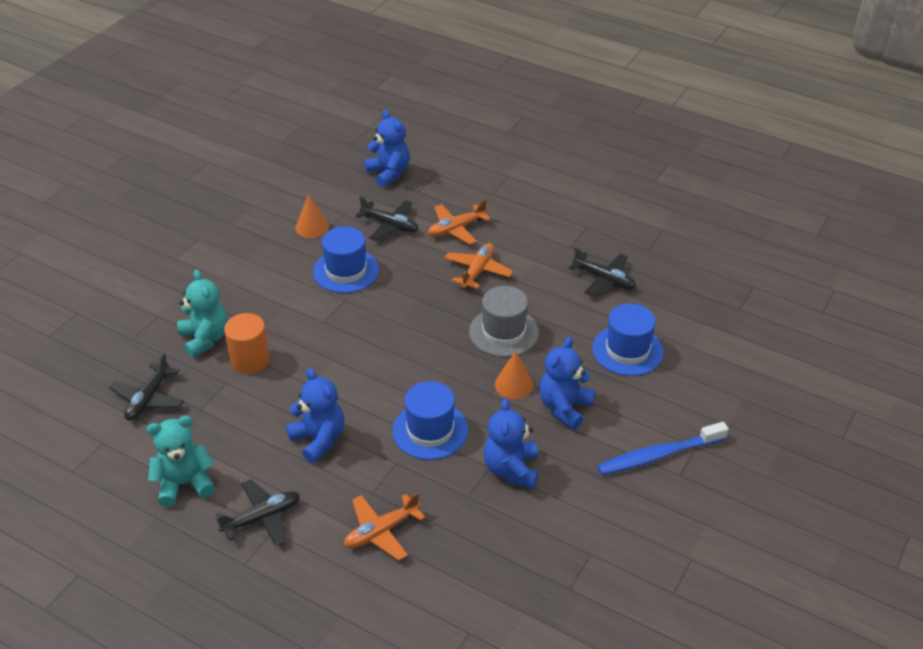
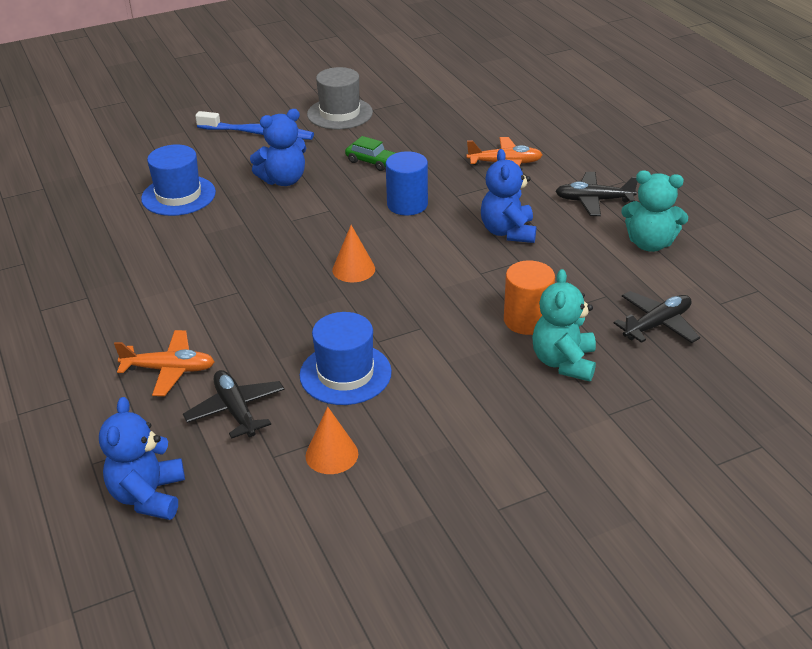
camera: 145 degrees left, 5 degrees down
(430, 430) = (407, 204): blue hat -> blue cylinder
(477, 271) = (209, 312): orange plane -> none
(503, 332) = (259, 248): grey hat -> grey hat (340, 113)
(511, 469) = (372, 162): blue teddy bear -> green car
(514, 384) = (302, 208): orange cone -> orange cone (353, 269)
(604, 279) = (107, 254): black plane -> none

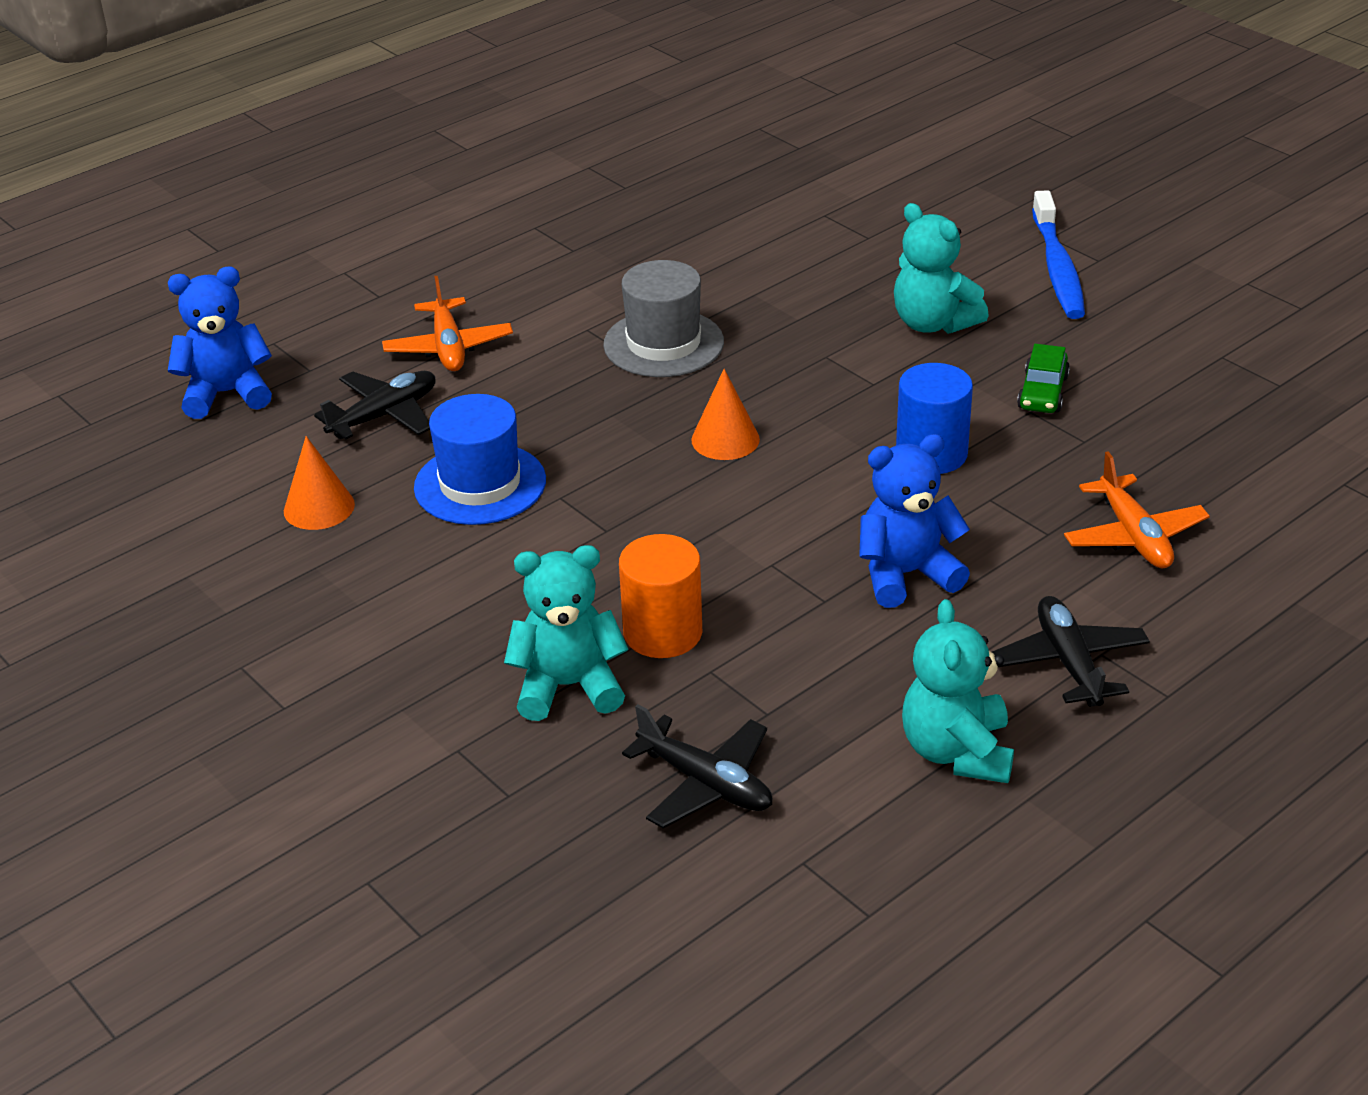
camera: 75 degrees right, 0 degrees up
(178, 195) = (838, 249): blue hat -> none
(283, 180) = (933, 323): blue teddy bear -> turquoise teddy bear
(340, 113) = (1181, 327): grey hat -> grey hat (663, 343)

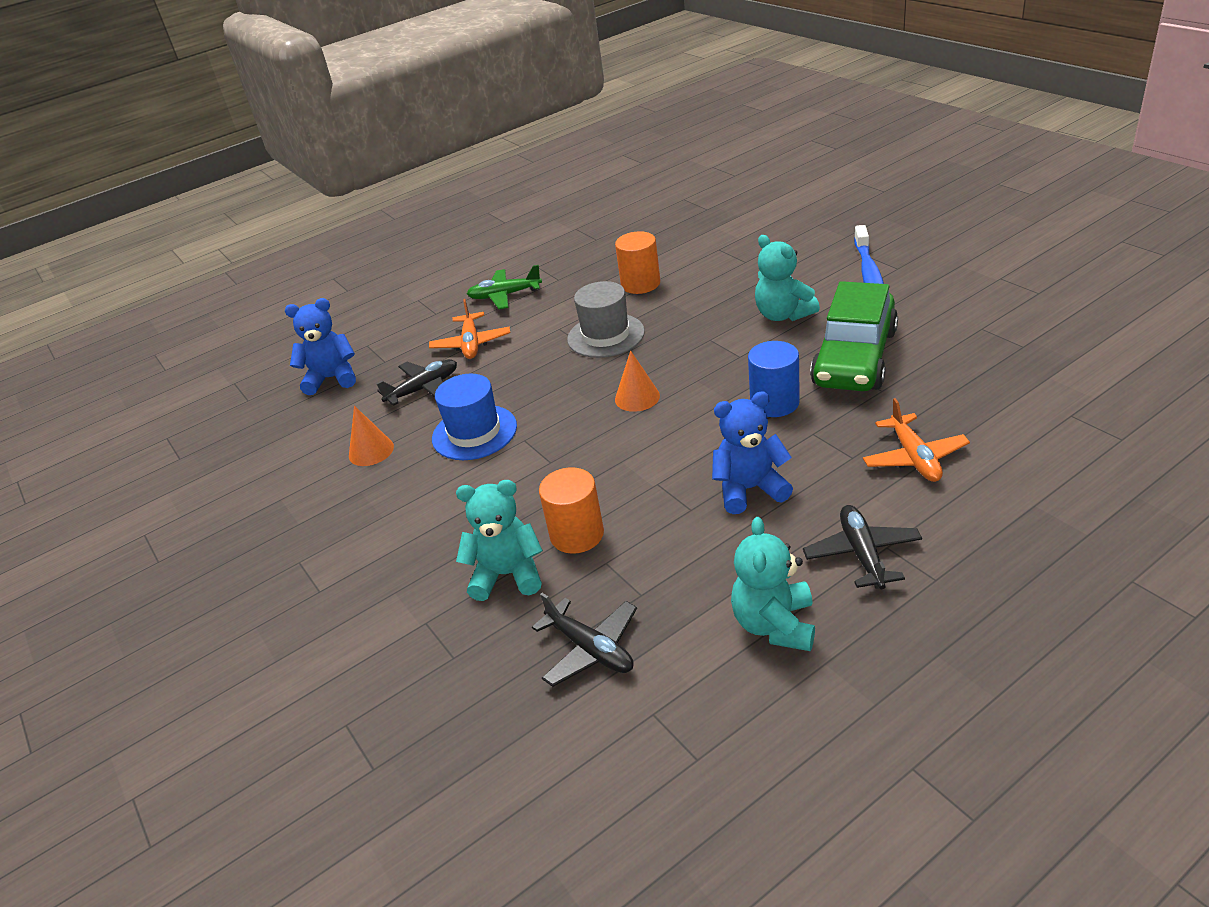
camera: 10 degrees right, 0 degrees up
(490, 272) = (505, 295): none -> green plane
(707, 264) = (640, 284): none -> orange cylinder
(1042, 392) = (854, 358): green car -> green car, size x2.31

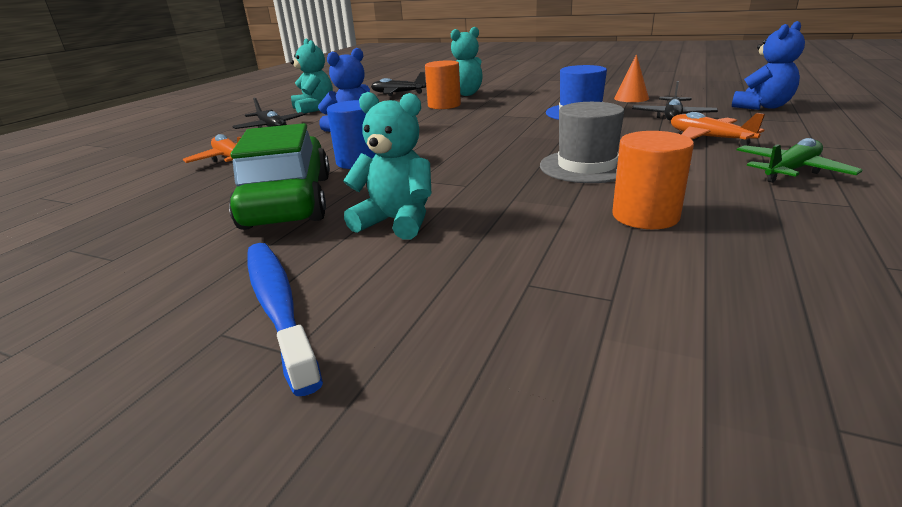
camera: 145 degrees right, 10 degrees down
(637, 397) = (485, 143): orange cone -> none

